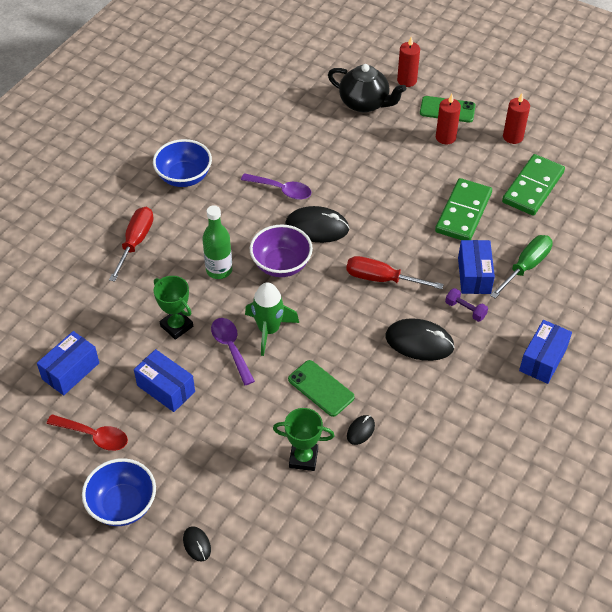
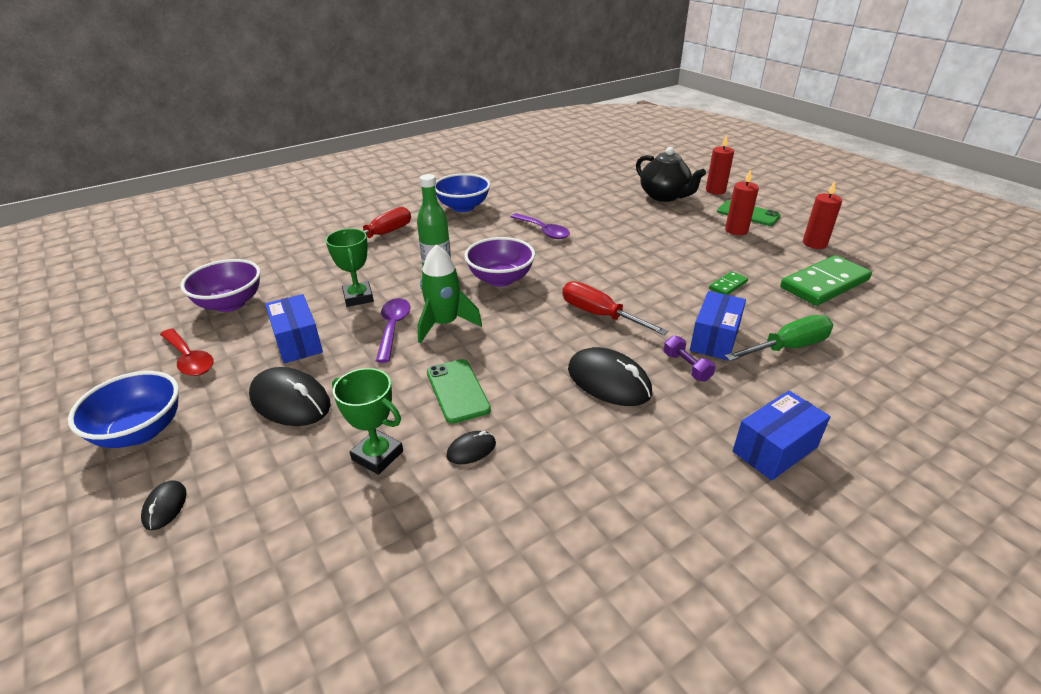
camera: 25 degrees right, 15 degrees down
(70, 371) = (230, 303): blue box -> purple bowl
(317, 227) = (558, 262): black mouse -> black mouse (290, 401)
(463, 212) = (728, 285): green domino -> green domino, size x0.46

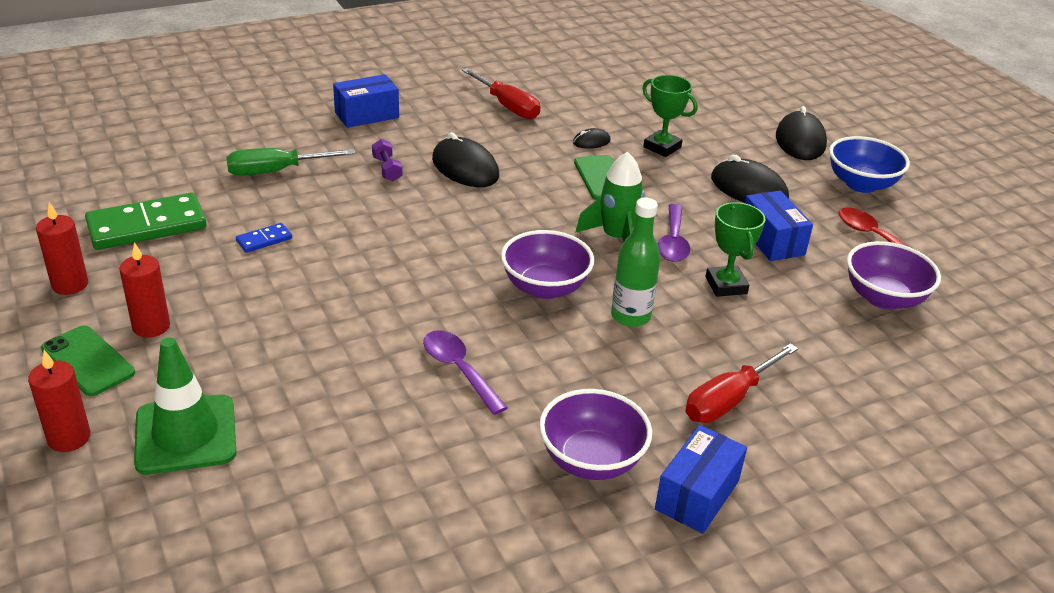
camera: 175 degrees left, 0 degrees up
(165, 507) = (800, 141): black mouse -> black mouse, size x2.00
(463, 207) = (591, 460): blue bowl -> purple bowl
(600, 315) = (441, 225): red screwdriver -> red screwdriver (507, 106)
(664, 196) = (186, 435): black teapot -> green traffic cone
(714, 339) = (338, 187): blue box -> blue box (697, 495)
(728, 285) = (264, 240): green domino -> blue domino

